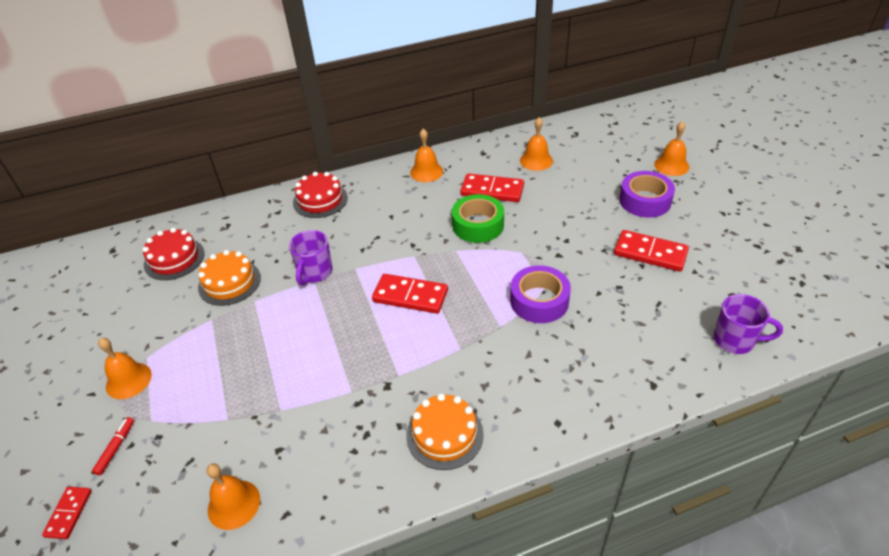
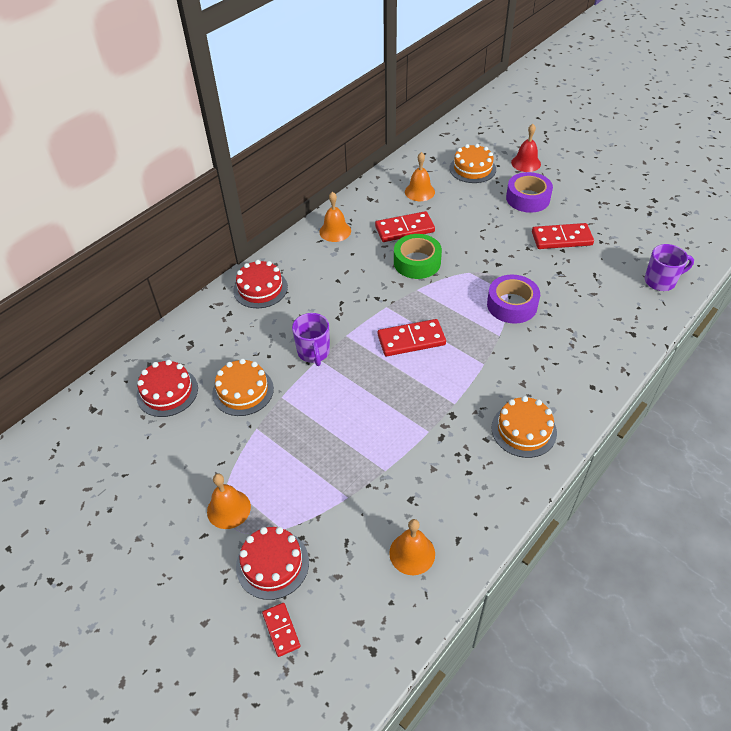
camera: 30 degrees left, 5 degrees up
(116, 448) = (272, 564): red marker -> red cake
(608, 155) = (472, 169): none -> orange cake
(671, 165) = (526, 163): orange bell -> red bell

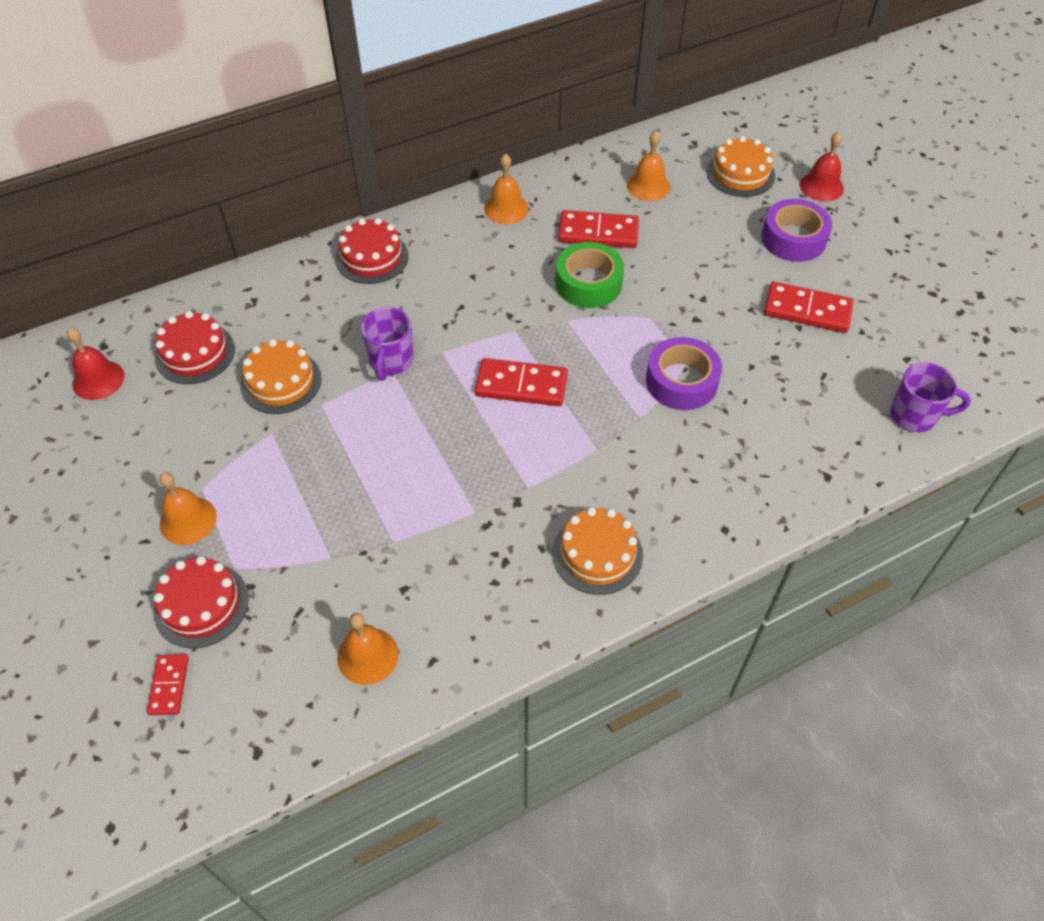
camera: 20 degrees right, 5 degrees up
(102, 434) = (98, 380): none -> red bell

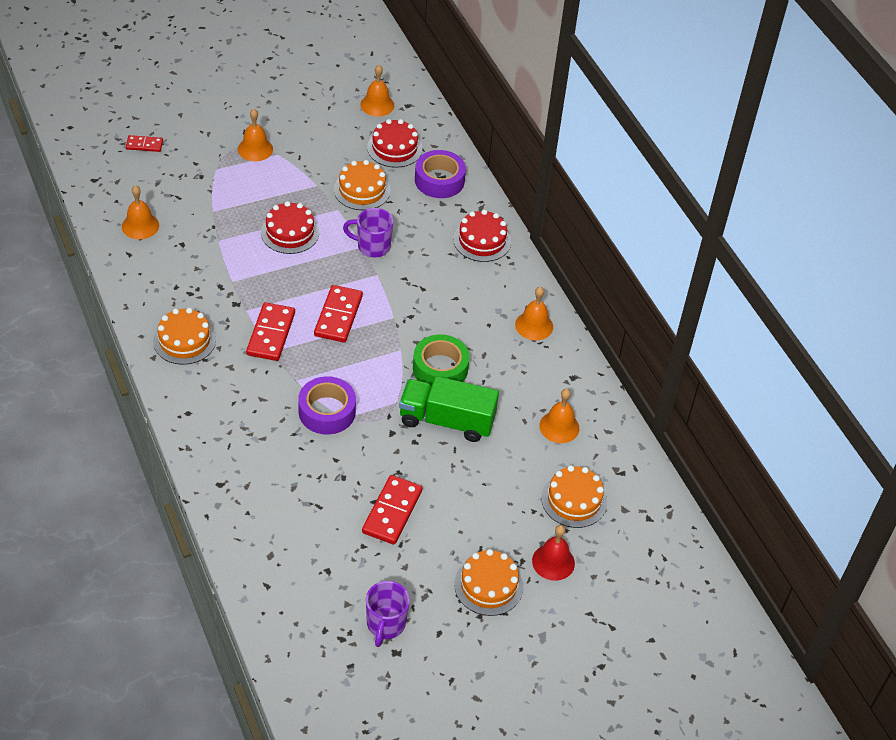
camera: 90 degrees right, 5 degrees down
(98, 380) = (377, 105): red bell -> orange bell
(201, 604) = (193, 156): red cake -> red cake (290, 232)
(598, 232) = (500, 383): red domino -> red domino (271, 334)
(665, 273) = (446, 421): none -> green truck
(793, 238) = (482, 522): purple tape -> purple tape (439, 180)
(869, 230) = (488, 585): none -> orange cake
(915, 416) = (266, 558): purple mug -> purple mug (385, 624)

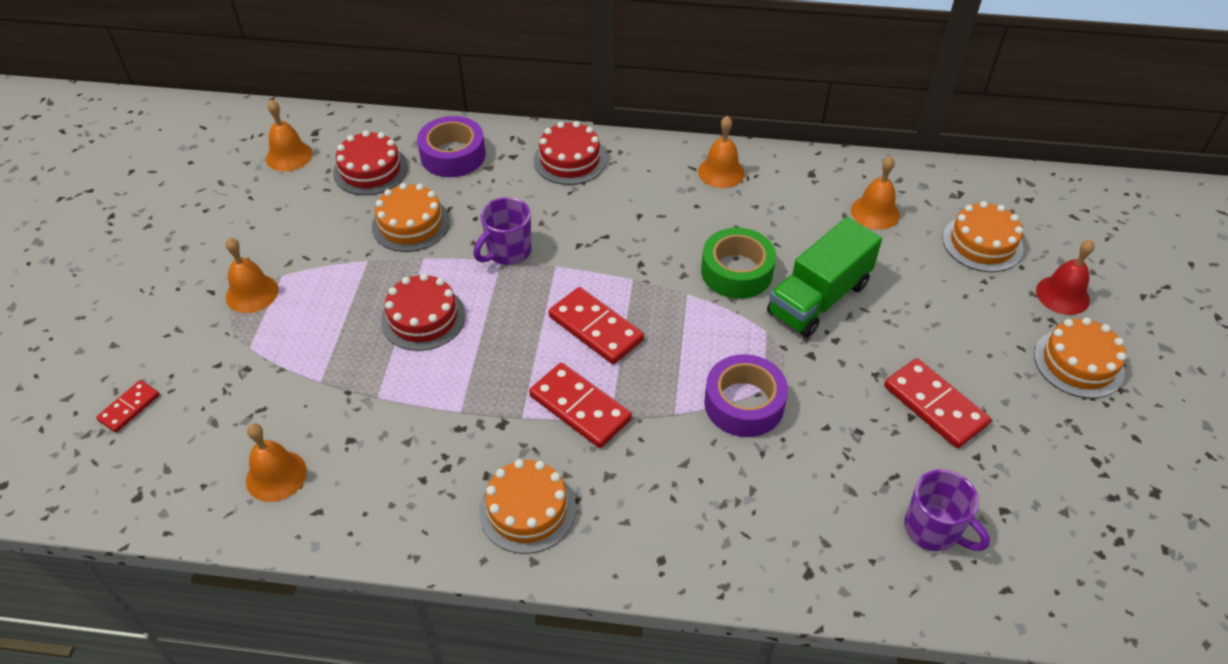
camera: 55 degrees left, 0 degrees up
(385, 624) = (1109, 485): purple mug -> purple mug (933, 529)

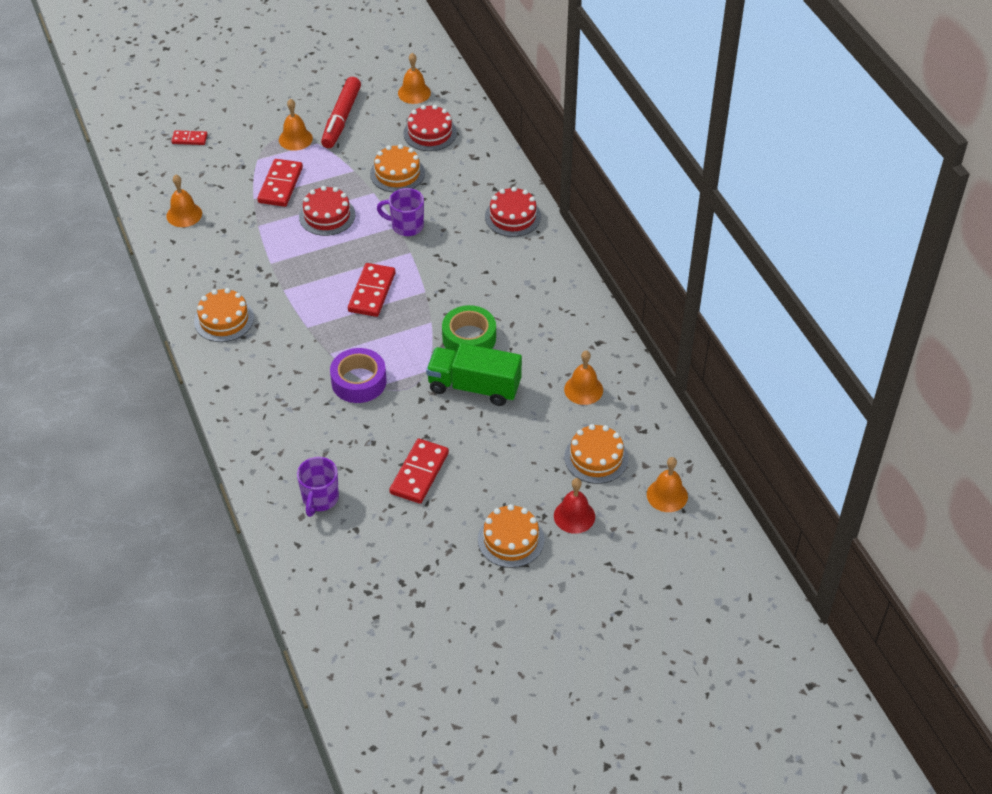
camera: 60 degrees right, 0 degrees up
(263, 235) = (341, 119): none -> red marker
(453, 155) = (473, 161): purple tape -> none
(580, 407) = (307, 311): red domino -> red domino (280, 185)
(721, 172) = (561, 295): orange bell -> orange bell (667, 495)

